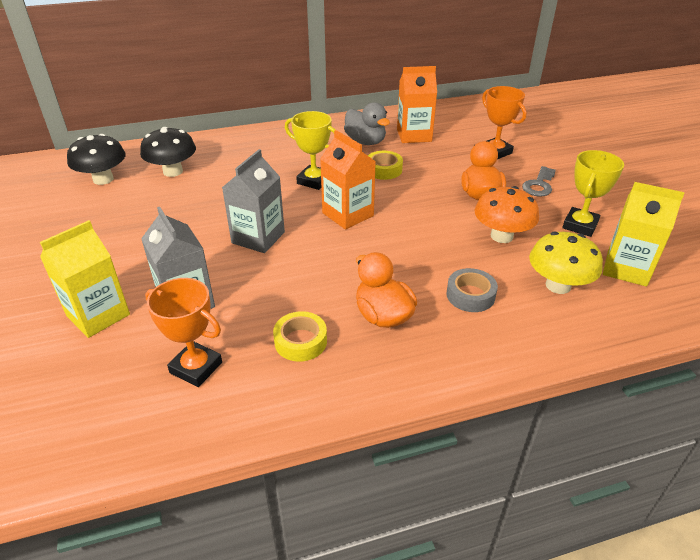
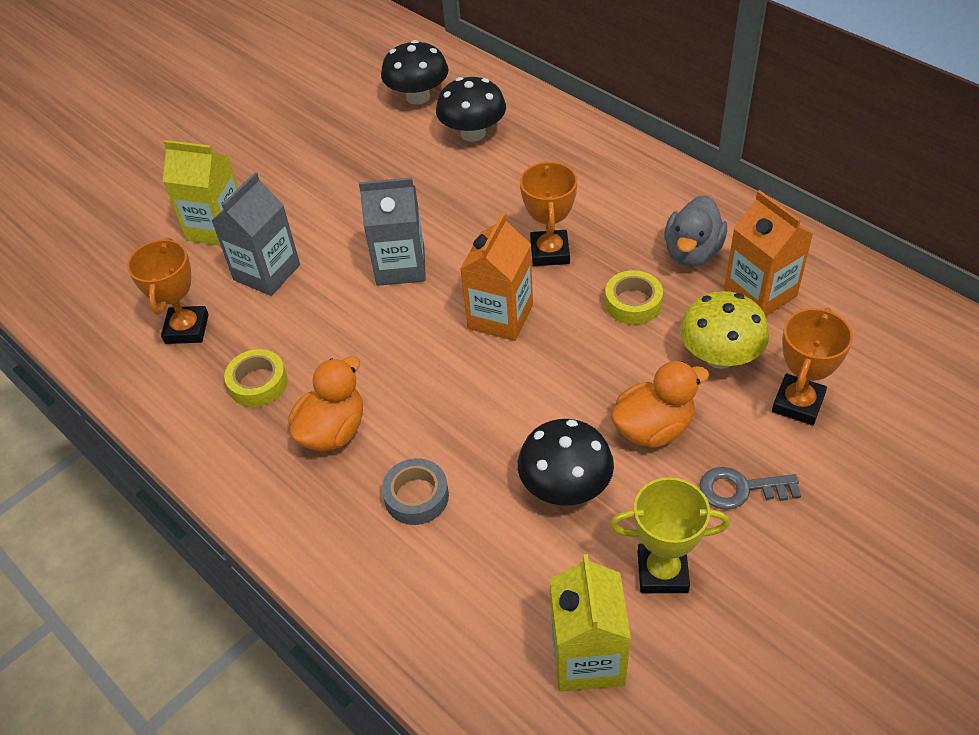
camera: 65 degrees right, 10 degrees up
(314, 181) = (550, 252): yellow trophy -> orange trophy
(501, 236) = (565, 487): orange mushroom -> black mushroom
(558, 285) = (494, 582): yellow mushroom -> yellow mushroom (719, 356)

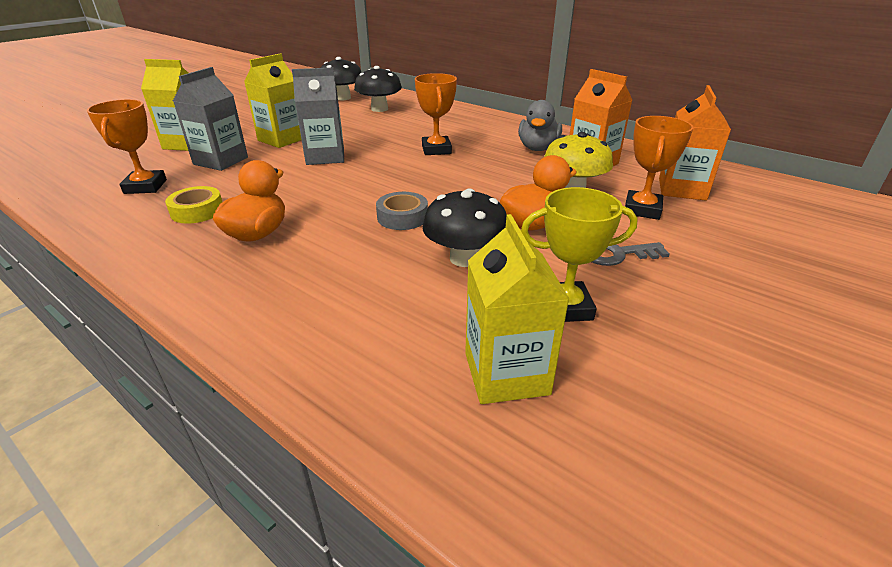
camera: 10 degrees left, 15 degrees down
(339, 219) = (282, 139): none -> yellow carton
(416, 496) = (329, 269): grey tape -> grey tape (402, 217)
(500, 317) = (401, 176): orange carton -> orange carton (682, 189)
(633, 303) = (501, 168): yellow tape -> none

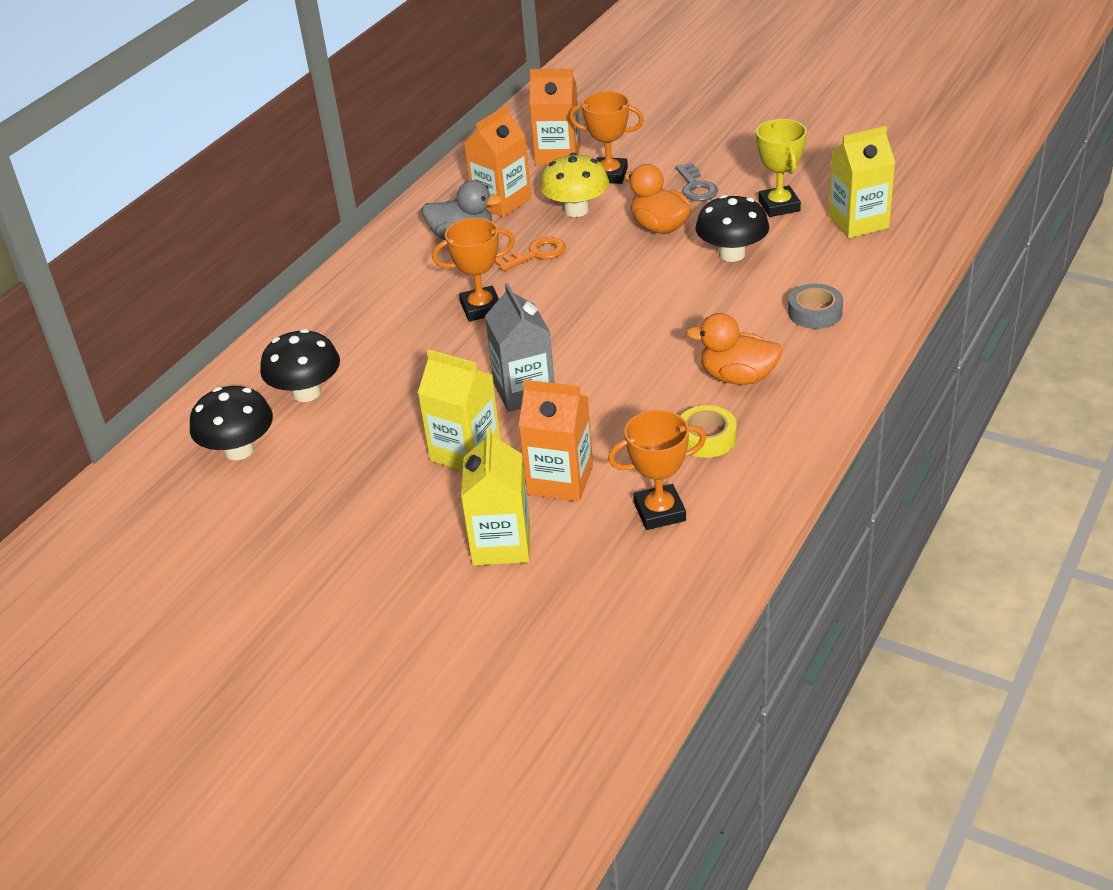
camera: 95 degrees left, 5 degrees up
(221, 161) = (560, 480): grey carton -> orange carton
(402, 217) = (671, 298): grey tape -> grey tape (815, 313)
(503, 170) = (536, 254): none -> orange key

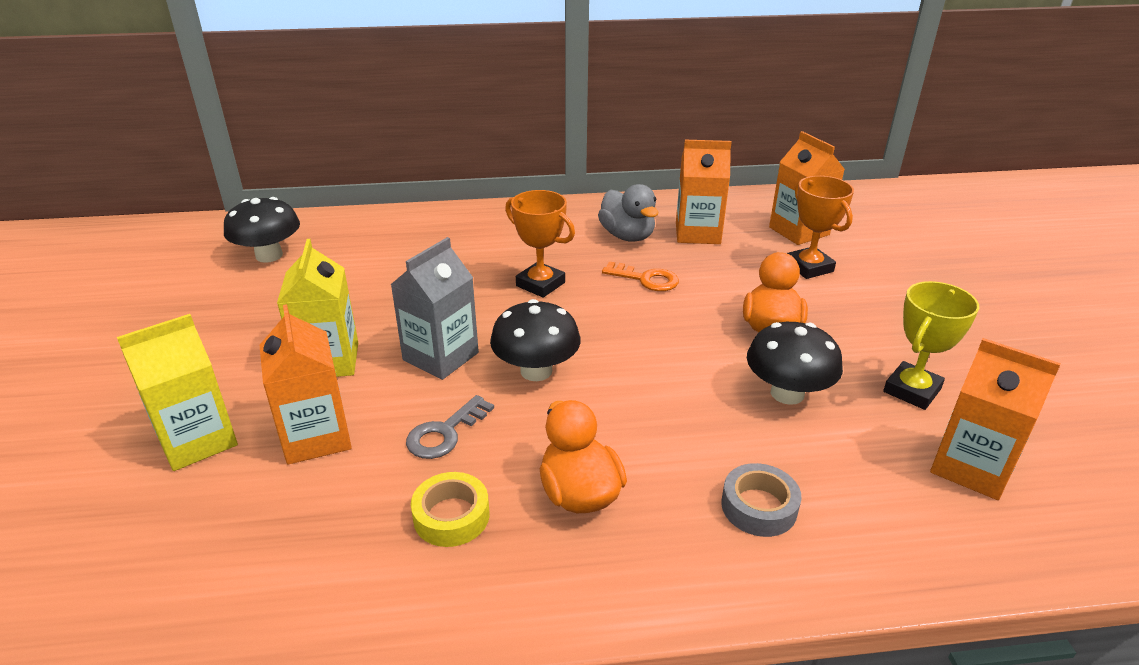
camera: 50 degrees right, 5 degrees down
(306, 393) = (359, 254): black mushroom -> black mushroom (536, 371)
(576, 210) = (734, 272): yellow mushroom -> none
(659, 512) = (297, 535): orange trophy -> none
(696, 187) = (863, 322): grey key -> grey key (445, 433)
(858, 222) = (971, 467): yellow carton -> orange carton

